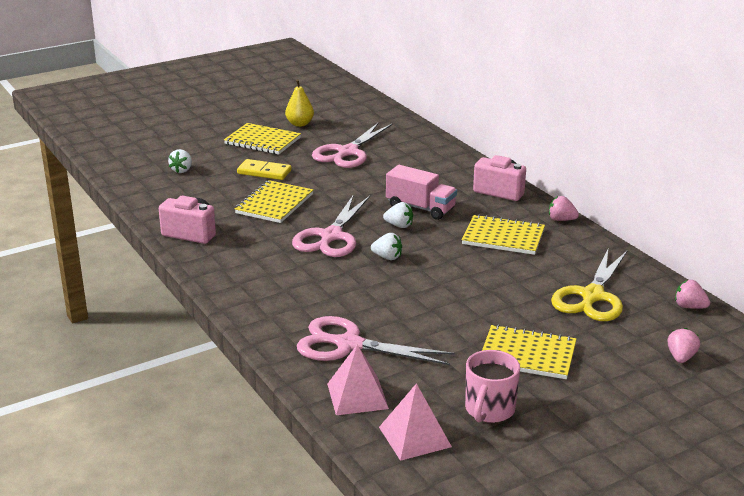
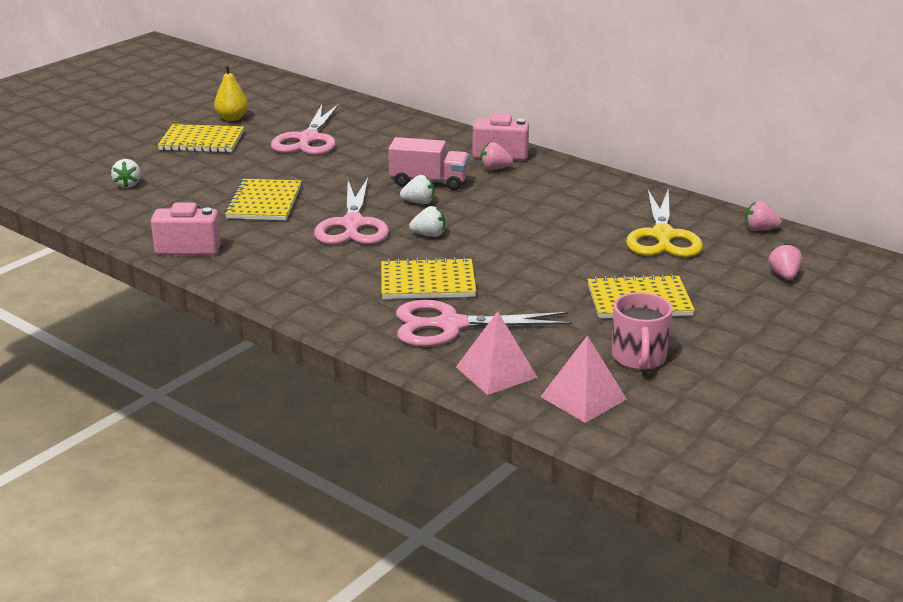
camera: 20 degrees left, 0 degrees up
(264, 172) = (228, 172): yellow domino -> none
(503, 237) = (535, 196): yellow notebook -> yellow notebook (427, 282)
(561, 220) = (581, 171): pink strawberry -> pink strawberry (494, 169)

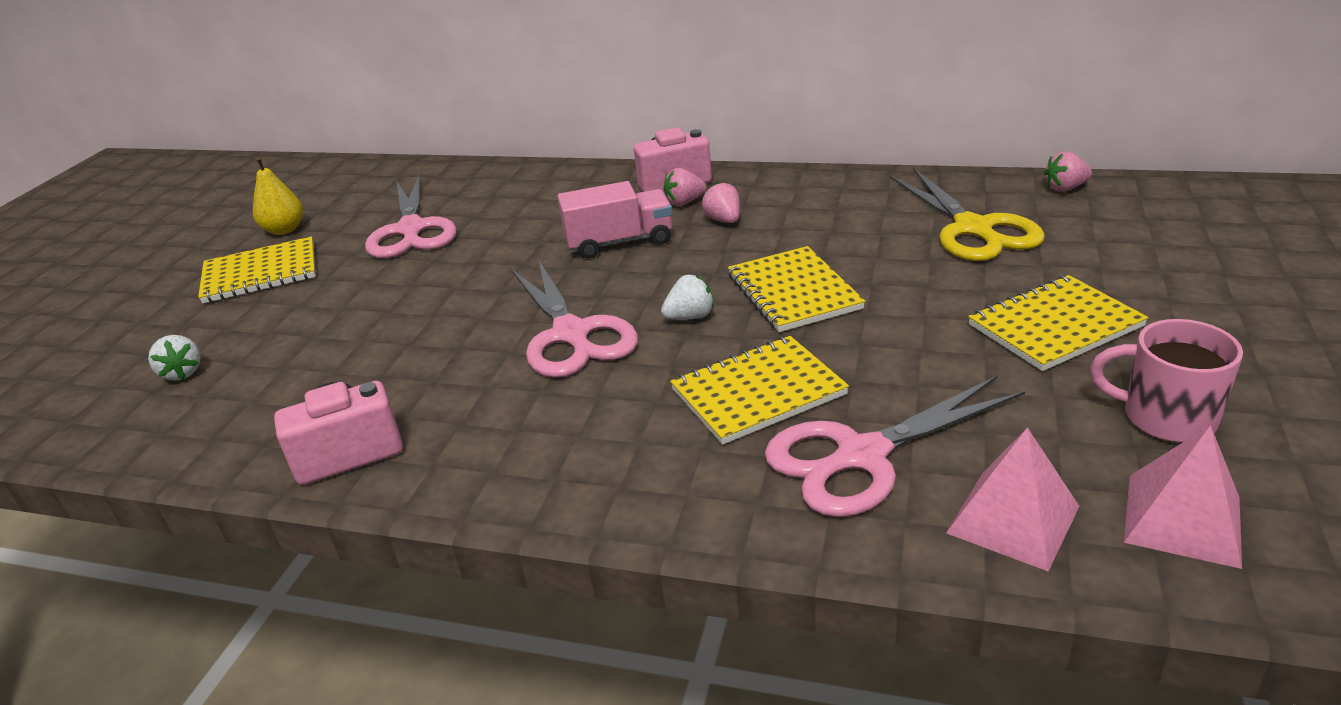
camera: 20 degrees left, 5 degrees up
(264, 202) = (416, 339): yellow notebook -> yellow notebook (793, 292)
(419, 202) = (632, 274): white strawberry -> none
(639, 358) = (1165, 417): pink mug -> pink mug turned 135 degrees clockwise
(784, 276) = (1167, 236): pink strawberry -> pink strawberry (723, 220)

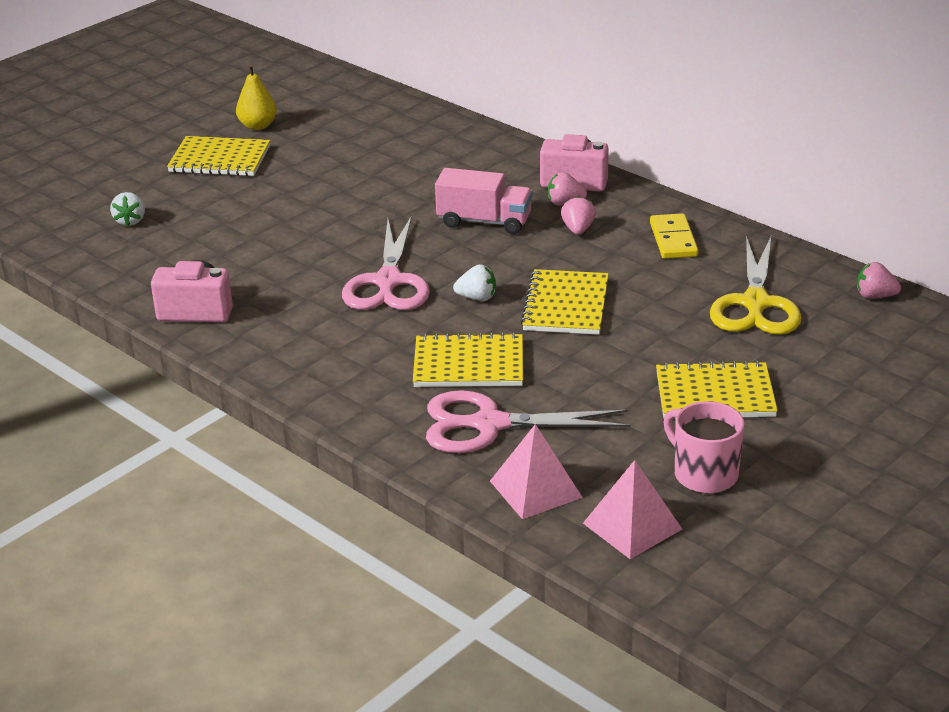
camera: 25 degrees right, 0 degrees up
(411, 230) = (346, 158): pink scissors -> none
(825, 200) = (673, 239): none -> yellow domino

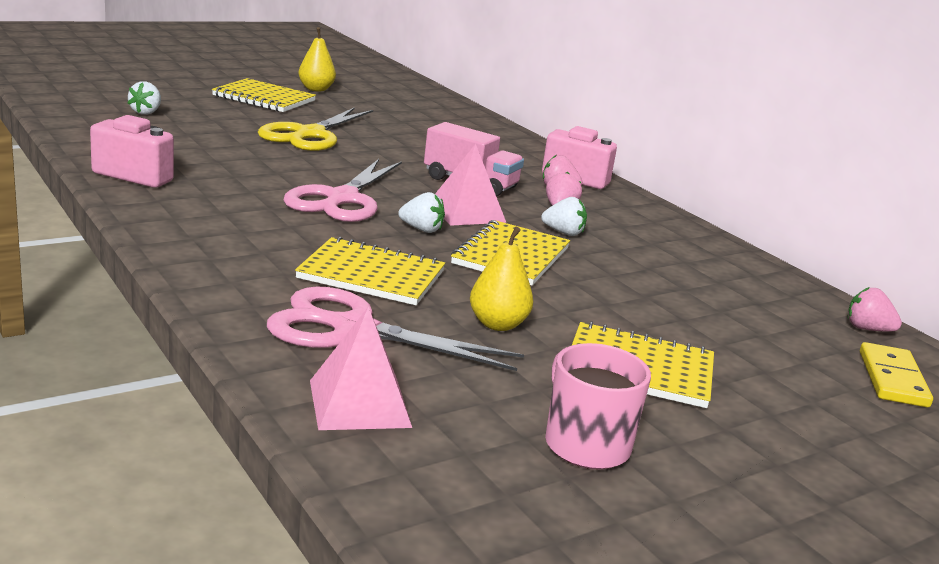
camera: 10 degrees right, 10 degrees down
(592, 384) = (497, 324): none -> yellow pear
(595, 261) = (563, 233): none -> white strawberry
(632, 526) = (457, 477): pink pyramid -> pink pyramid (466, 212)
(673, 239) = (655, 236): yellow domino -> yellow domino (893, 379)
(755, 304) = (723, 303): yellow scissors -> yellow scissors (310, 135)

